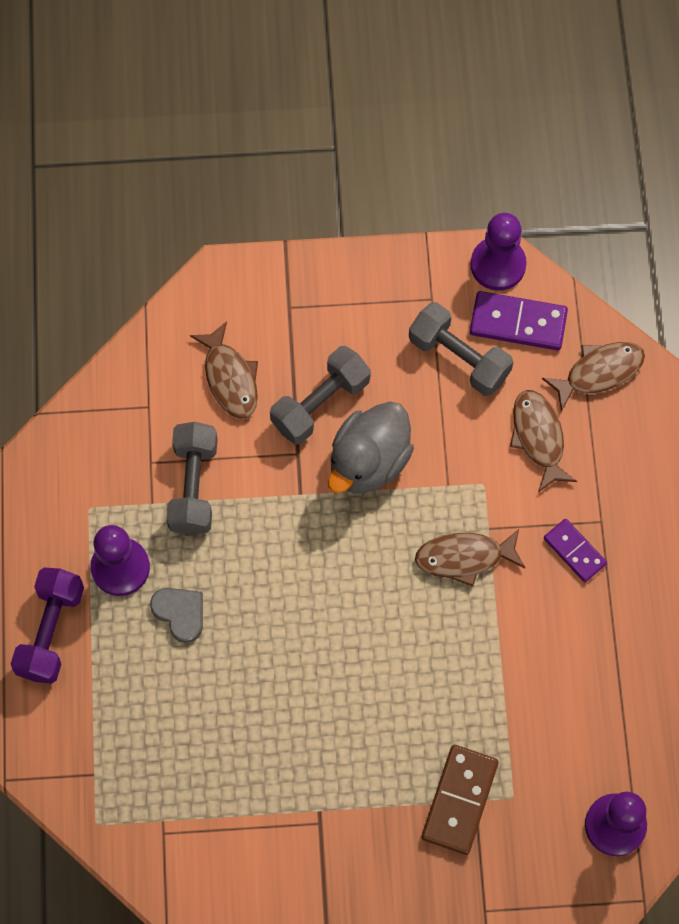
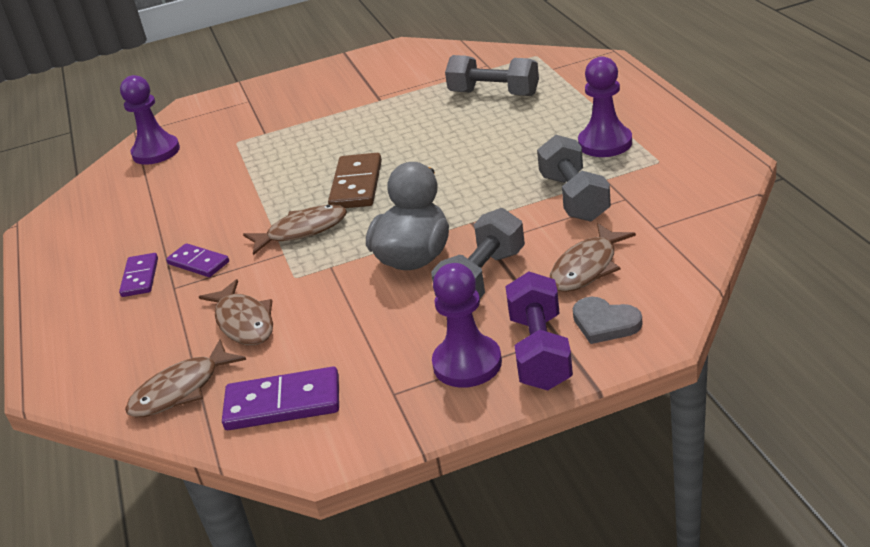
camera: 170 degrees right, 35 degrees down
(51, 631) = (635, 104): purple dumbbell -> purple dumbbell (540, 351)
(180, 613) = (538, 139): grey heart -> grey heart (605, 323)
(230, 378) = (587, 267): brown fish -> brown fish turned 105 degrees counterclockwise
(459, 358) = (345, 354): grey dumbbell -> grey dumbbell (494, 93)
(460, 800) = (276, 130): brown domino -> brown domino (356, 185)
(498, 265) = (319, 449): purple pawn -> purple pawn (467, 363)
(634, 554) = (140, 277): none -> purple domino

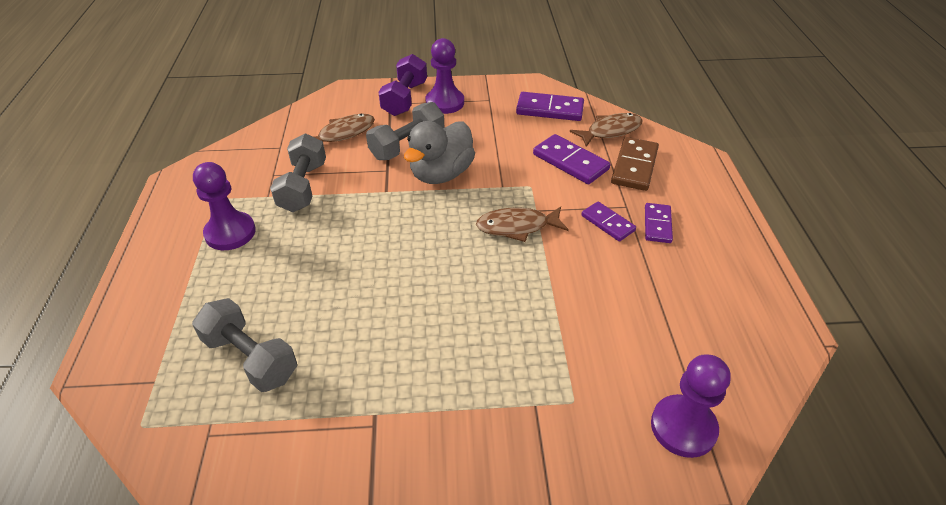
camera: 170 degrees left, 10 degrees up
(244, 322) = (570, 162): brown fish -> purple domino
(356, 185) = (456, 265): brown domino -> brown domino (634, 166)
(605, 323) = (362, 102): grey heart -> none

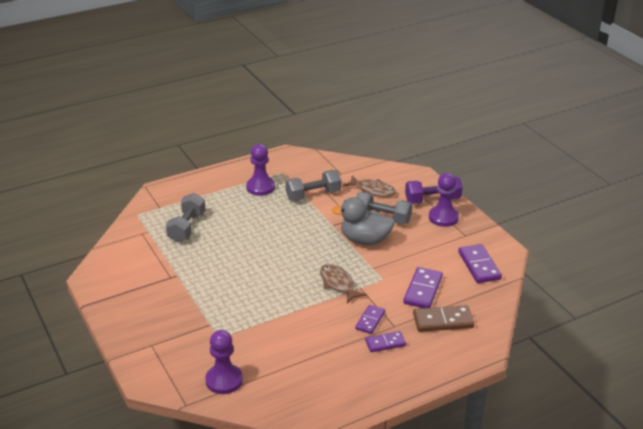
camera: 65 degrees right, 10 degrees down
(610, 131) = (477, 301): brown fish -> none

